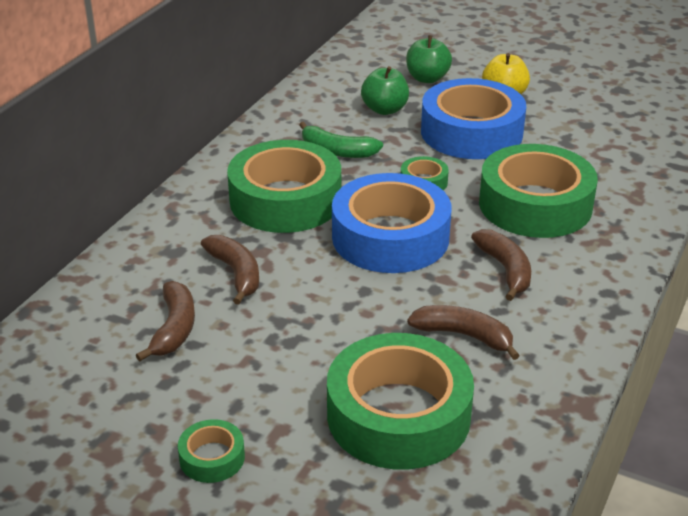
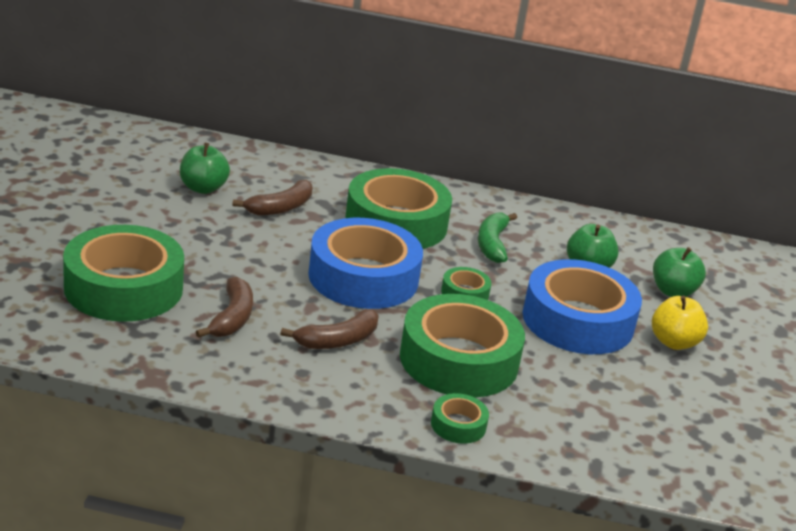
camera: 70 degrees right, 5 degrees down
(174, 328) = (203, 188): brown banana -> green apple
(212, 458) = (66, 214): green tape -> green tape (458, 425)

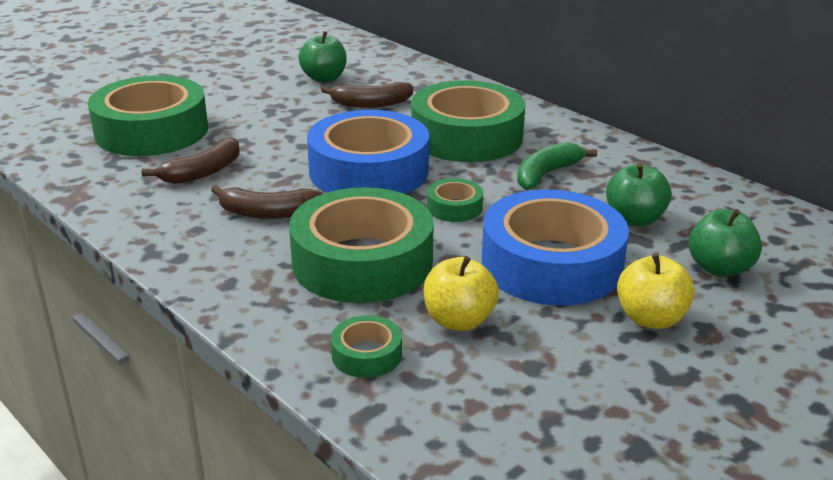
camera: 40 degrees right, 0 degrees up
(458, 425) = (275, 318): green tape -> green tape (366, 355)
(572, 383) = (459, 320): none -> yellow apple

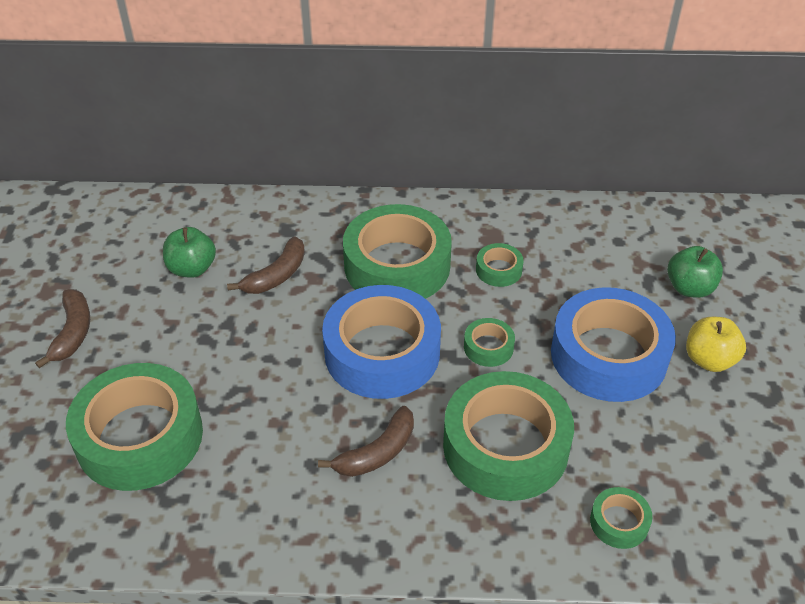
camera: 45 degrees left, 15 degrees up
(202, 172) = (261, 450): brown banana -> brown banana (73, 332)
(459, 320) = (626, 448): yellow apple -> none
(546, 174) = (499, 270): green banana -> green tape
(634, 219) = (599, 277): green apple -> none

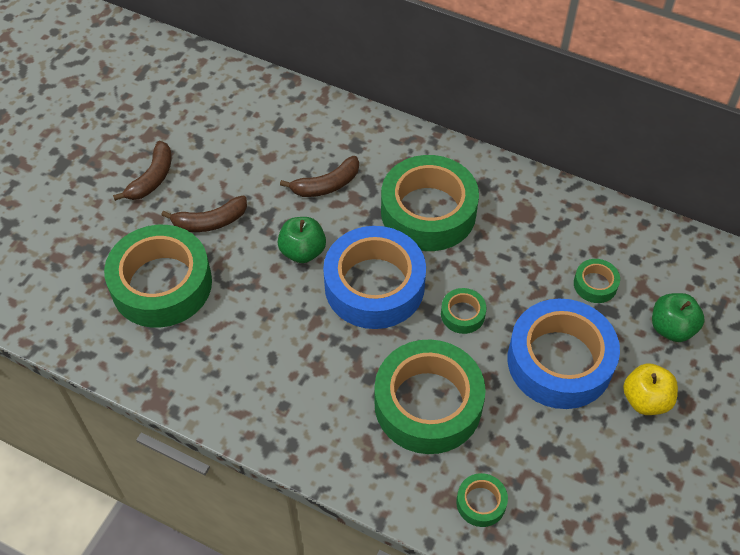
camera: 25 degrees right, 10 degrees up
(192, 269) = (264, 155): green apple -> green apple (302, 251)
(377, 452) = (326, 368): brown banana -> brown banana (210, 222)
(499, 270) = (512, 247): green tape -> green tape (595, 284)

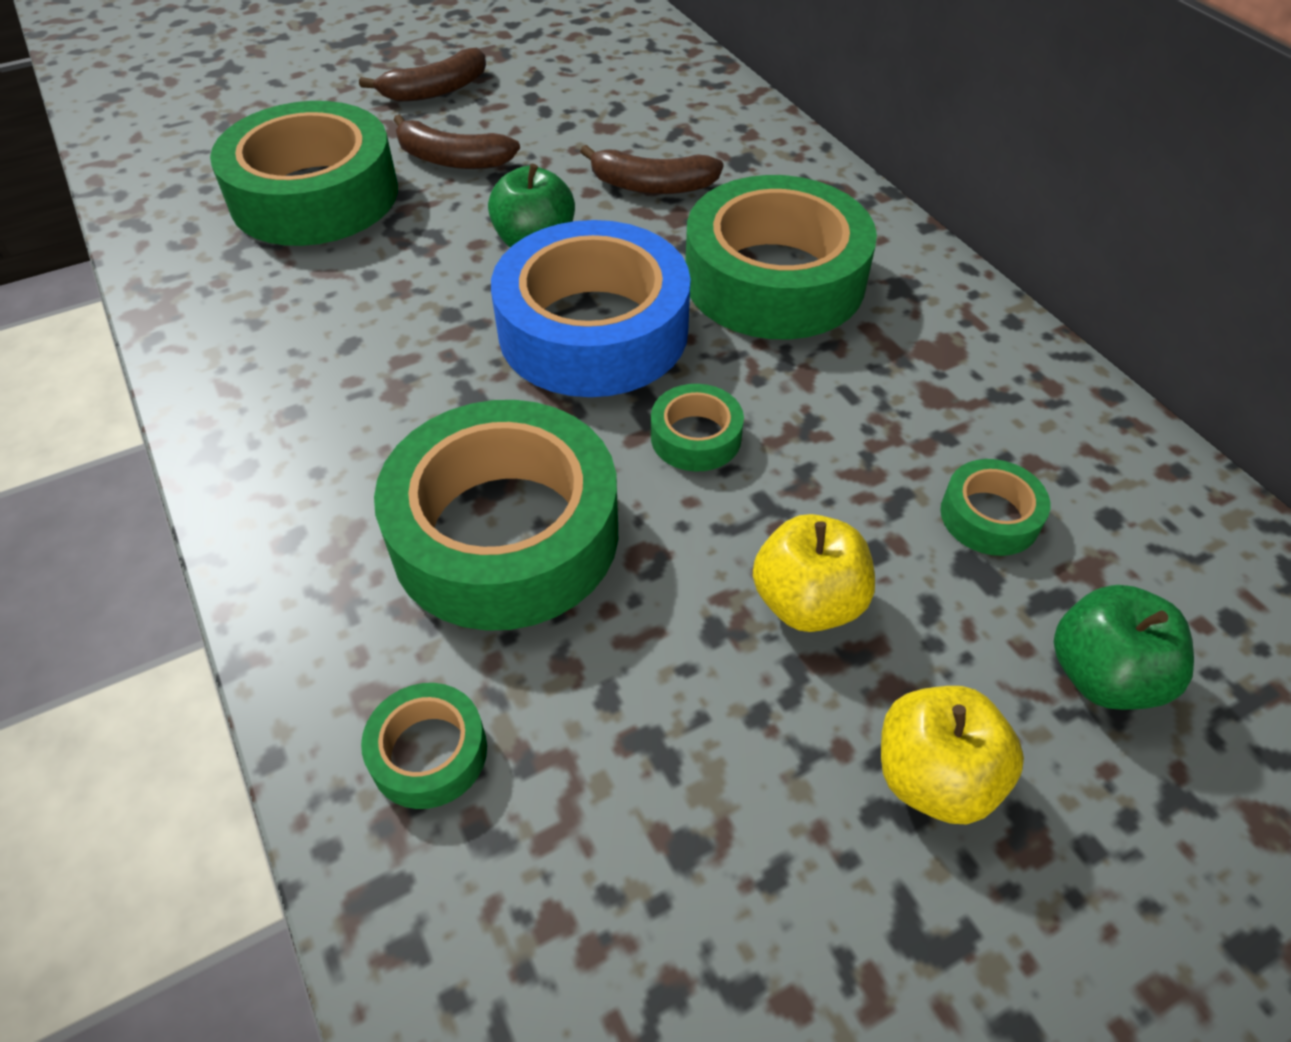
camera: 35 degrees right, 5 degrees down
(559, 361) = (807, 602): blue tape -> yellow apple

